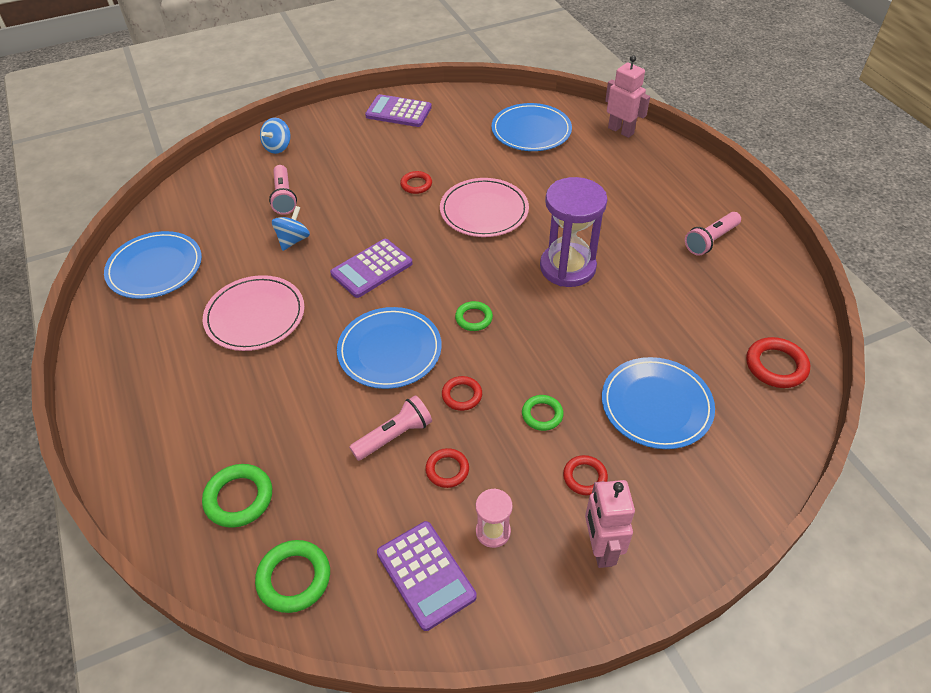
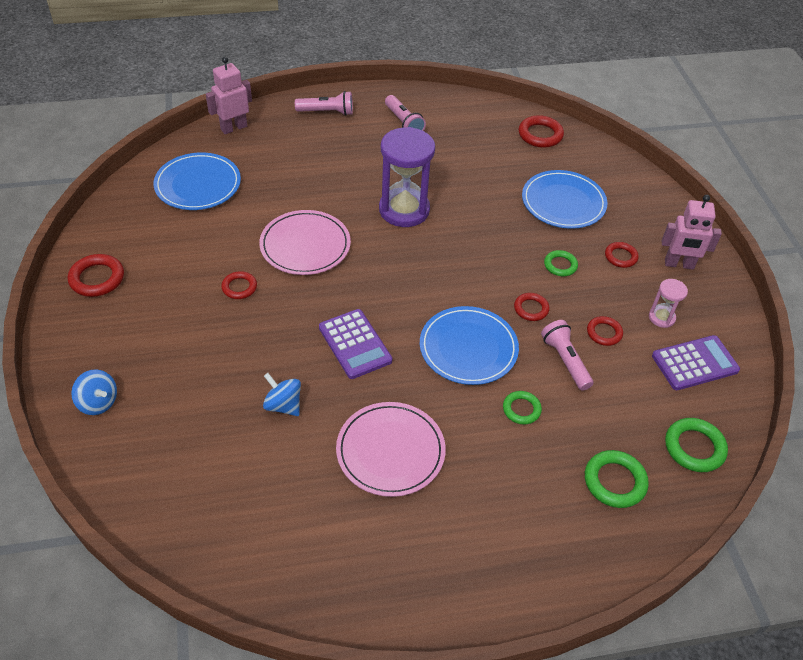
camera: 80 degrees left, 0 degrees up
(155, 268) = (276, 549): blue plate -> none
(284, 197) = (202, 406): pink flashlight -> pink flashlight (327, 112)
(398, 112) = (97, 278): purple calculator -> red ring
(473, 318) = (446, 283): green ring -> green ring (521, 409)

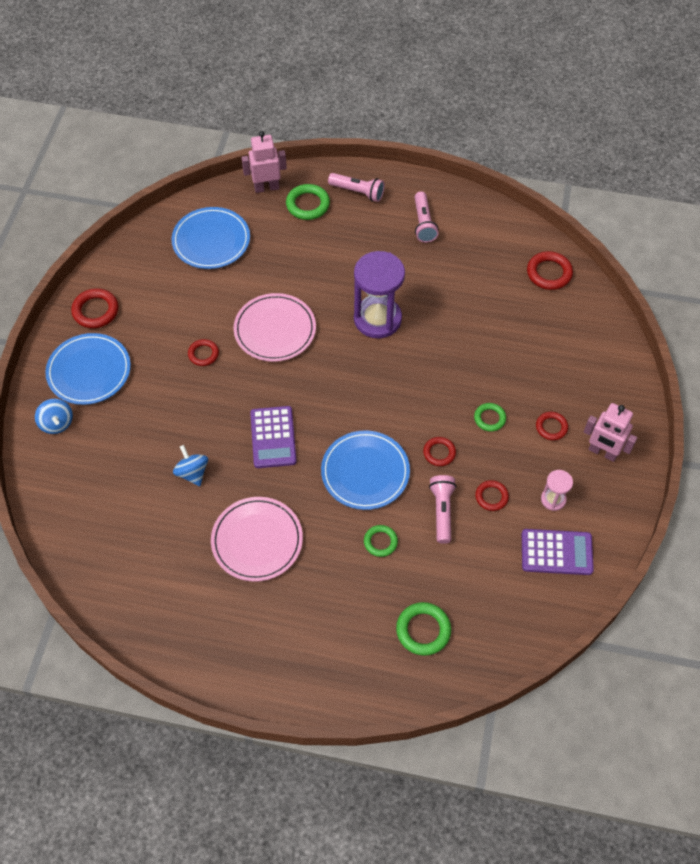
camera: 25 degrees right, 10 degrees up
(563, 202) = (529, 354): blue plate -> blue plate (89, 371)
(694, 447) = (508, 626): green ring -> green ring (308, 204)

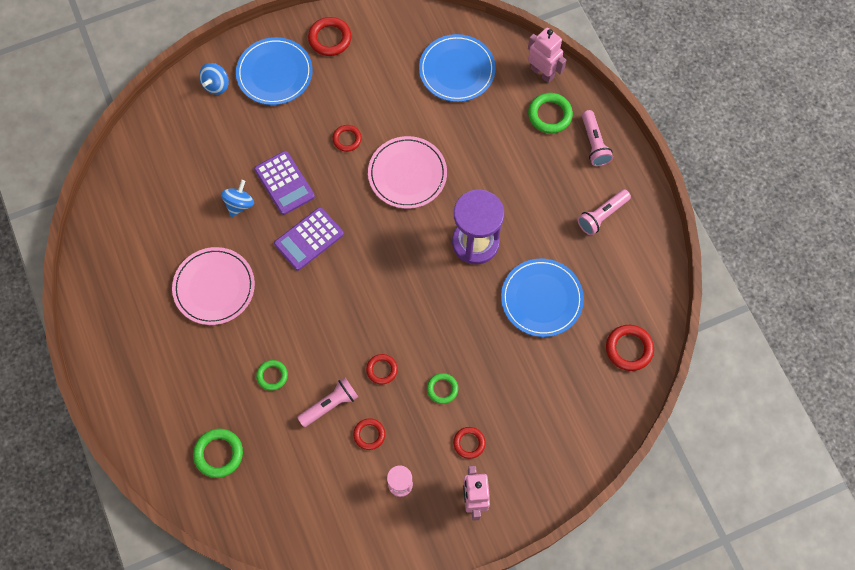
camera: 55 degrees right, 10 degrees up
(365, 472) = (325, 325): blue plate -> blue plate (541, 299)
(556, 552) = (353, 515): purple calculator -> purple calculator (284, 183)

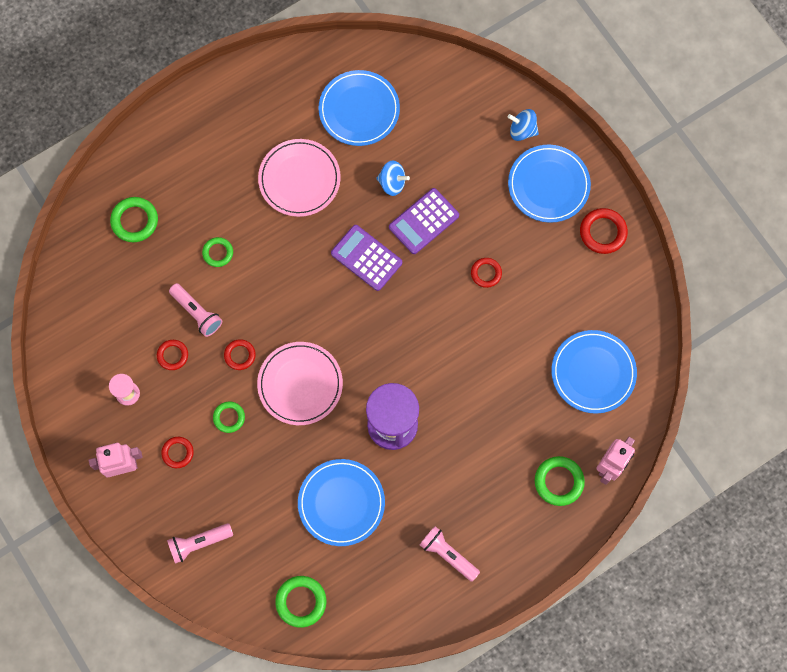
camera: 80 degrees right, 5 degrees up
(156, 221) = (359, 110): none -> blue plate
(407, 174) = (457, 342): pink plate -> pink plate (300, 384)
(594, 143) = (533, 535): pink flashlight -> pink flashlight (199, 543)
(629, 349) = (301, 601): red ring -> green ring

